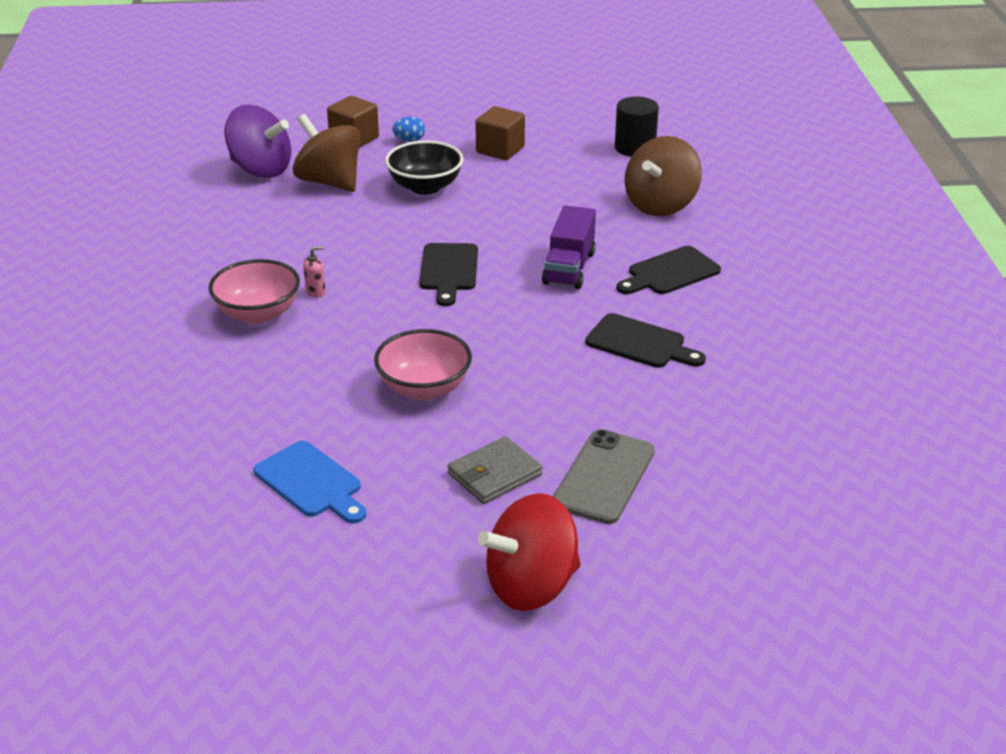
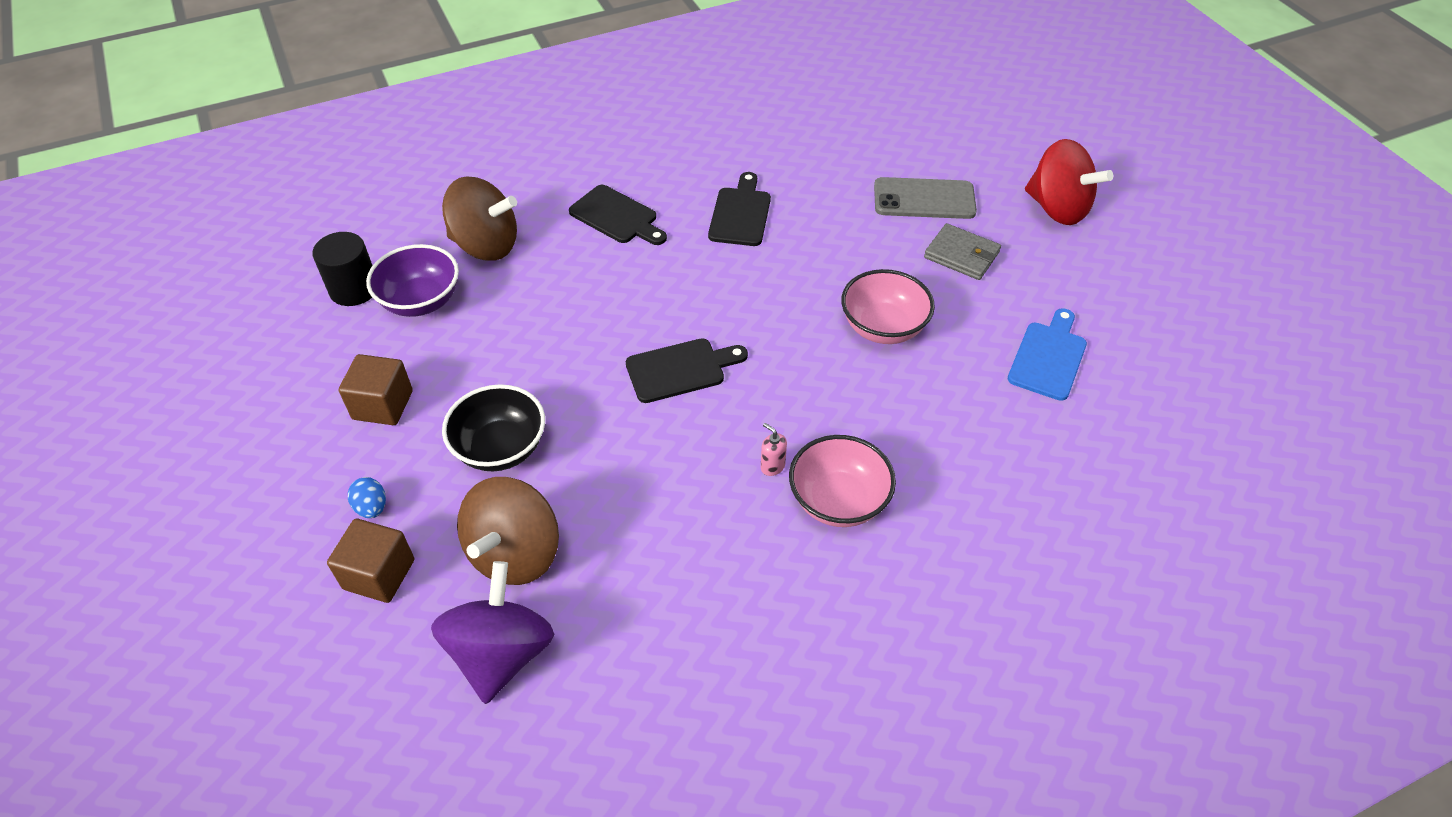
camera: 110 degrees left, 15 degrees up
(569, 268) = (637, 283): purple truck -> none
(604, 172) = (421, 301): none -> purple bowl

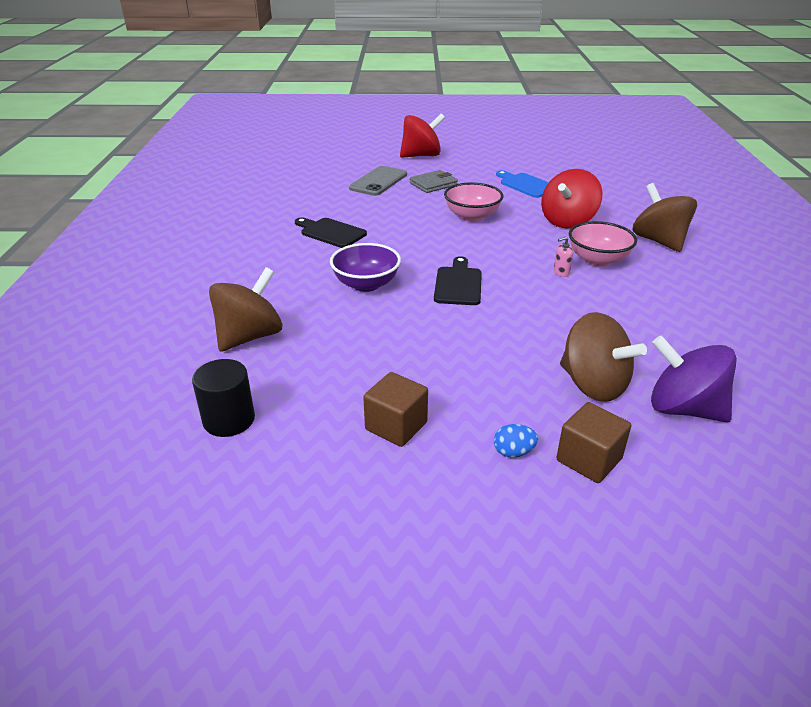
camera: 65 degrees left, 15 degrees down
(421, 301) = (284, 382): purple bowl -> purple bowl (366, 284)
(500, 448) = (485, 372): black bowl -> none
(617, 216) = (282, 274): black cutting board -> none
(947, 439) = (567, 221): none -> red spinning top
(958, 569) = (658, 241): none -> brown spinning top

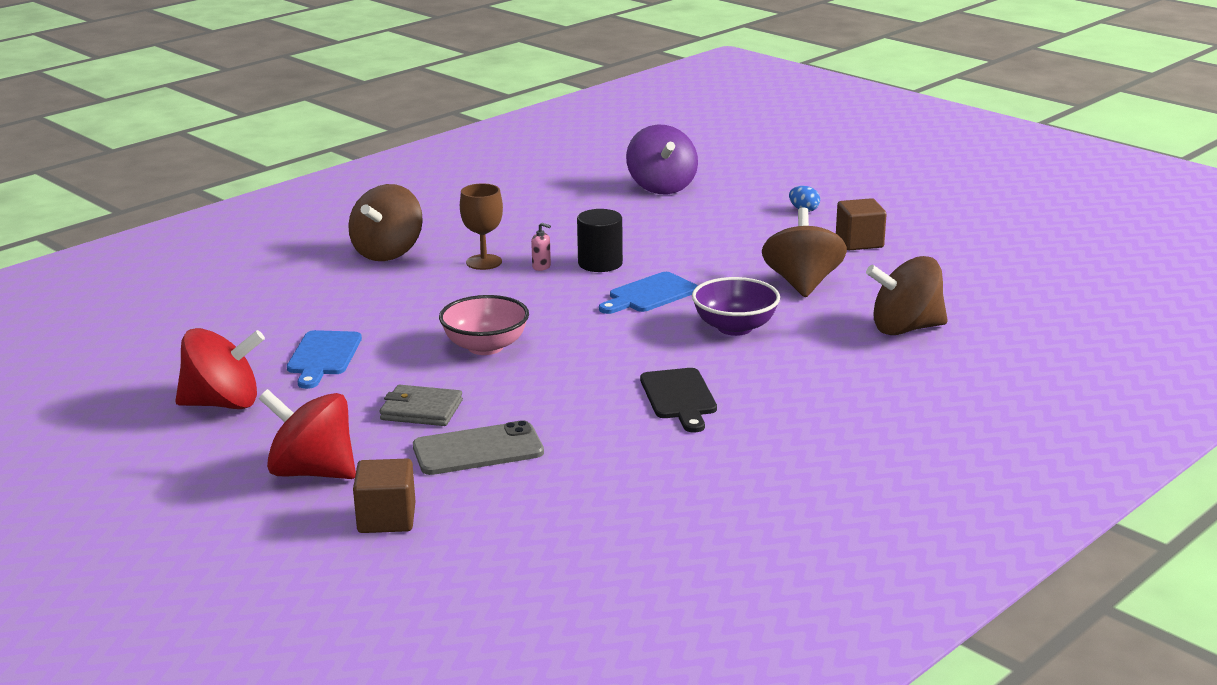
camera: 135 degrees left, 10 degrees down
(229, 420) = (977, 285): black cylinder -> black cylinder (600, 263)
(458, 284) = (650, 294): black cutting board -> blue cutting board
(567, 221) = (408, 300): red spinning top -> red spinning top (223, 404)
(589, 459) = (765, 194): brown cube -> brown cube (386, 518)
(593, 385) = (690, 212): brown spinning top -> brown spinning top (802, 283)
(598, 260) = (484, 262): pink bowl -> brown goblet

